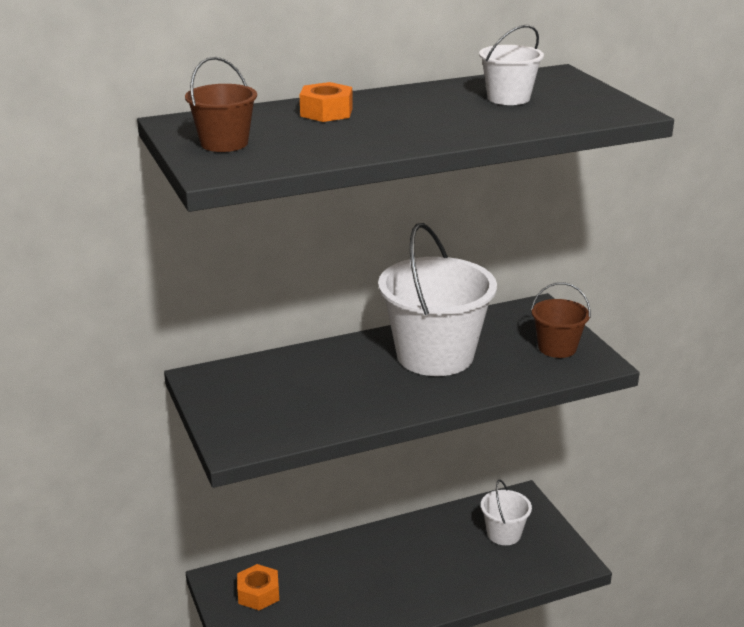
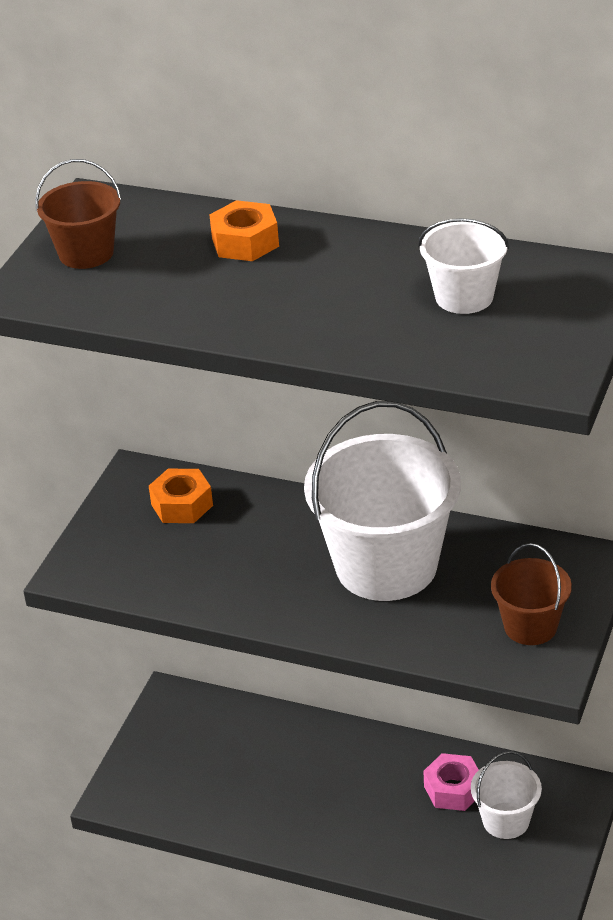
camera: 45 degrees right, 10 degrees up
(258, 593) = (190, 735): orange nut -> orange nut (182, 505)
(456, 534) = (453, 789): none -> pink nut

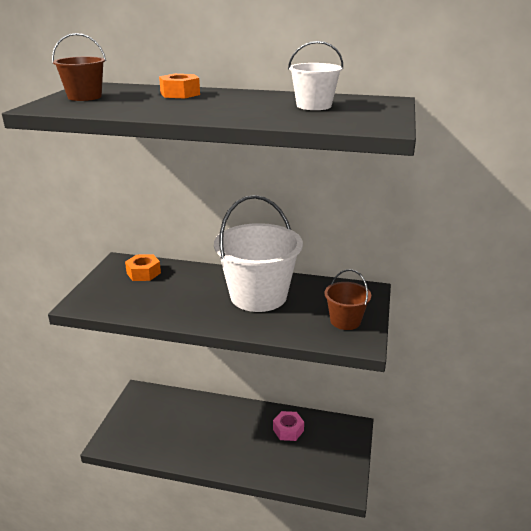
camera: 10 degrees left, 10 degrees down
(506, 820) = (318, 445): white bucket -> none

